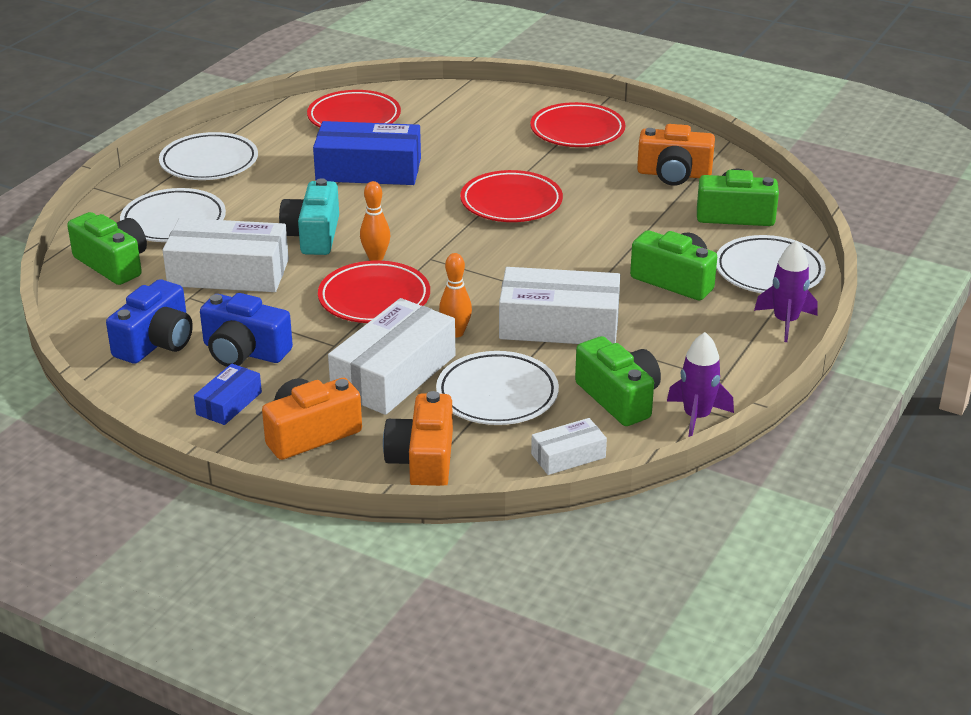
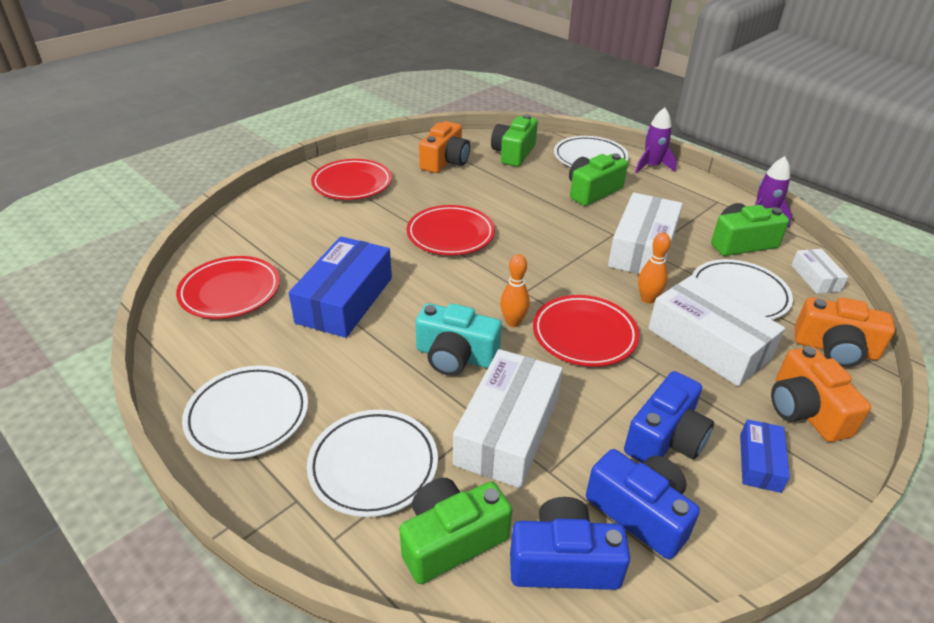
camera: 75 degrees left, 5 degrees up
(103, 311) = (563, 562): none -> blue camera
(229, 403) = (759, 462): blue box -> blue box turned 60 degrees clockwise

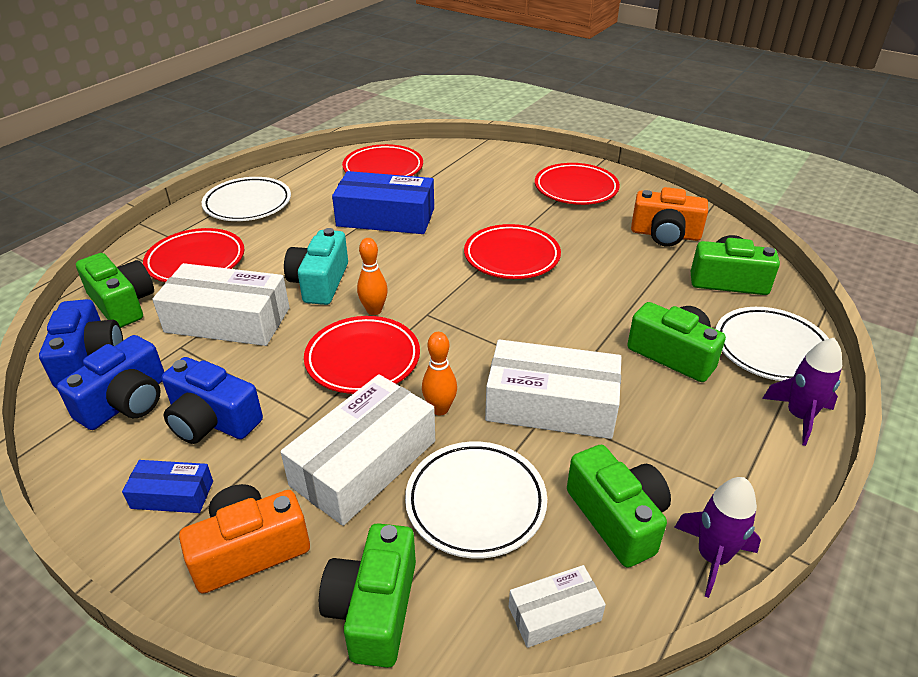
camera: 80 degrees right, 0 degrees up
(373, 466) = (196, 261): white plate -> red plate
(835, 348) = (374, 608): orange camera -> green camera

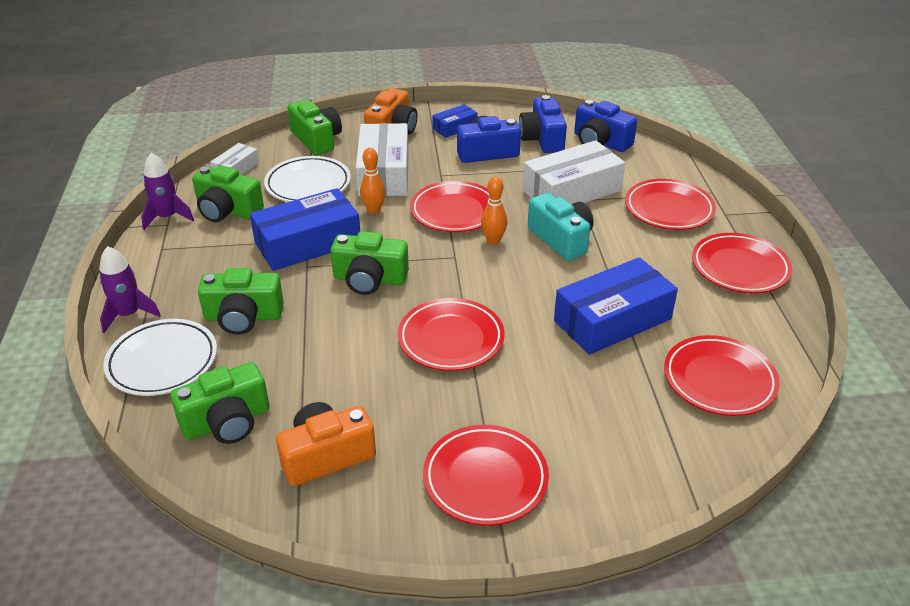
camera: 140 degrees right, 0 degrees up
(122, 304) = (648, 168): green camera -> green camera (369, 279)
(248, 204) = (739, 268): white plate -> red plate
(551, 405) = (308, 243): white box -> blue box

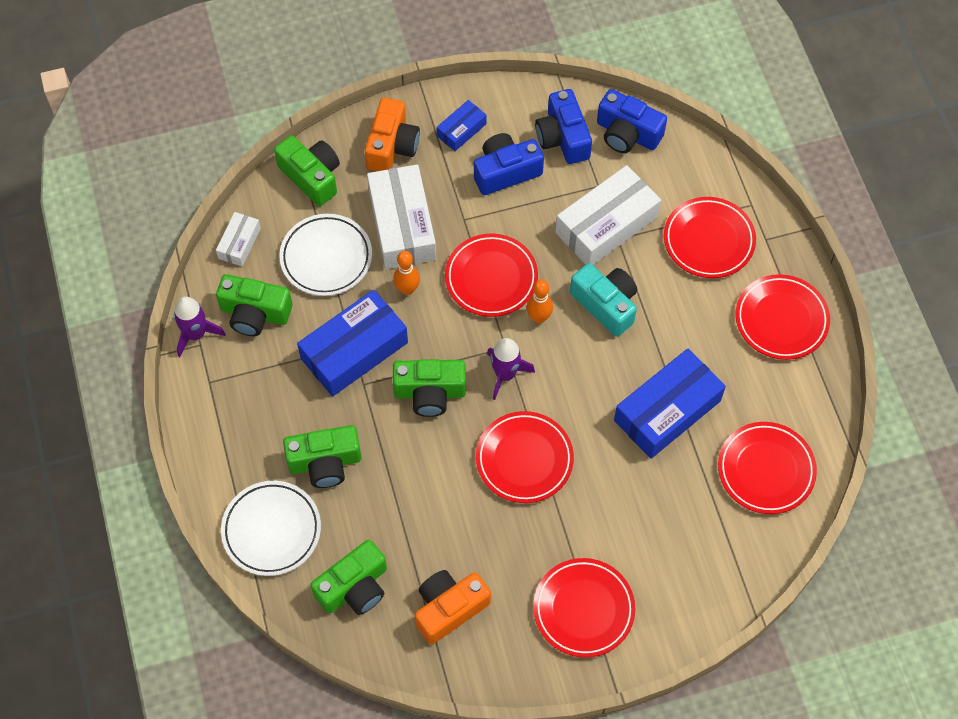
camera: 10 degrees left, 25 degrees up
(129, 314) = (215, 477): purple rocket -> purple rocket (505, 374)

